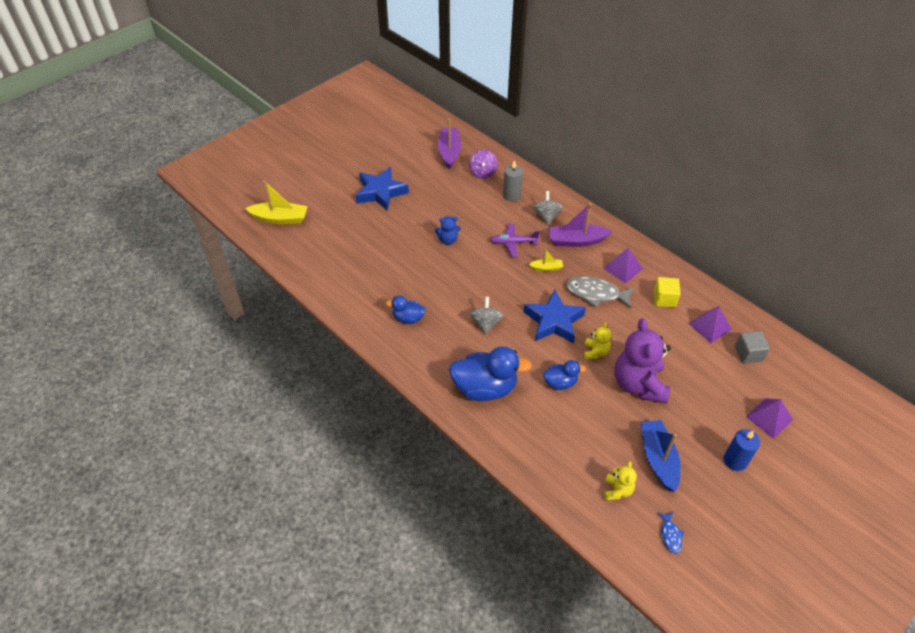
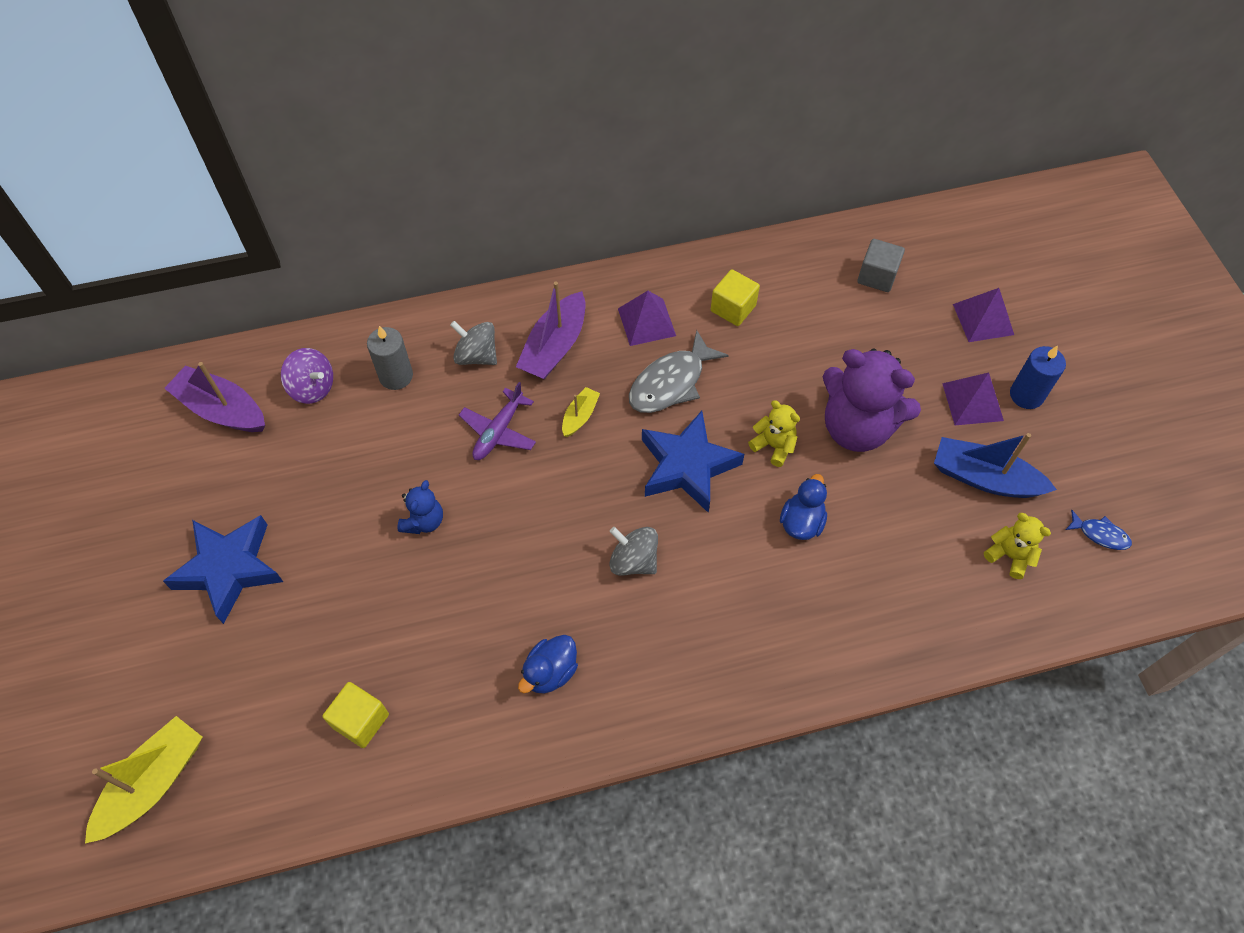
camera: 60 degrees left, 10 degrees up
(344, 266) = (360, 721): none -> yellow cube
(485, 388) = (755, 630): blue duck -> none
(710, 326) = (810, 288): purple pyramid -> purple pyramid (972, 402)

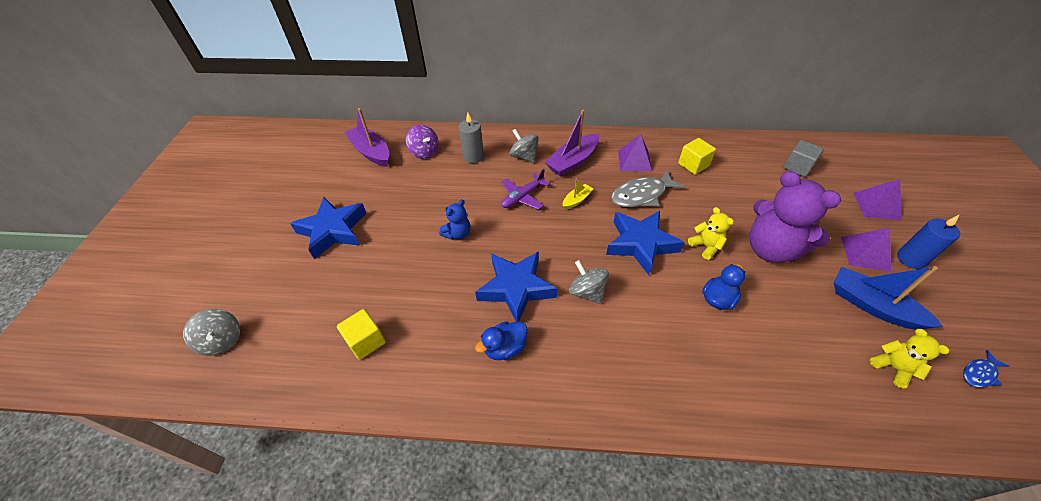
camera: 20 degrees right, 10 degrees down
(153, 783) = (222, 340): yellow boat -> grey spinning top
(537, 583) = (516, 288): none -> blue star
(1100, 534) = (979, 373): blue fish -> blue fish turned 105 degrees clockwise

